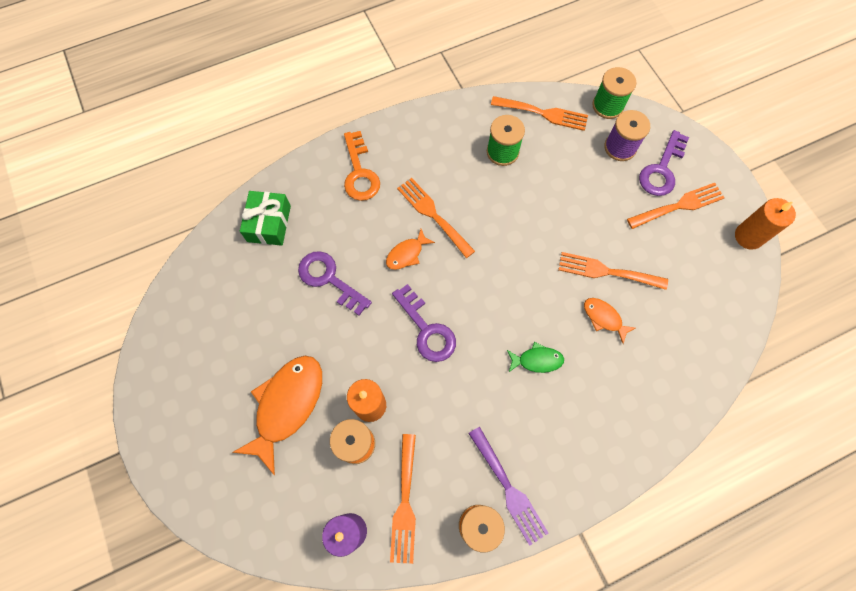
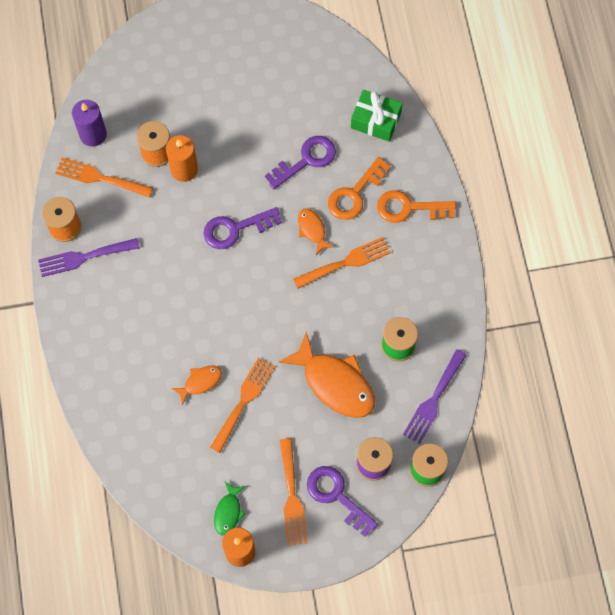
camera: 105 degrees right, 0 degrees up
(287, 405) = (204, 107): orange fish -> orange fish (335, 383)
(357, 224) = (355, 194): none -> orange key
(537, 360) = (180, 312): green fish -> green fish (228, 512)
(543, 113) = (433, 400): orange fork -> purple fork

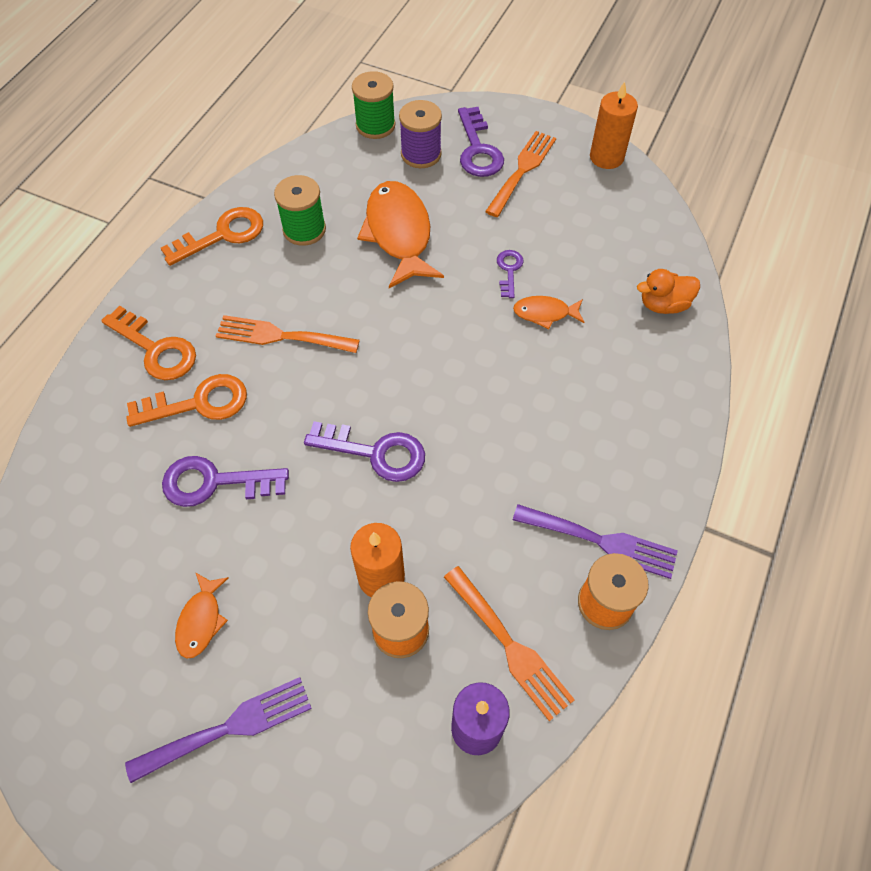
camera: 145 degrees left, 10 degrees down
(129, 438) = (663, 305): none -> orange duck
(228, 512) = (596, 190): green fish -> none
(243, 401) = (509, 270): orange fork -> purple key
(312, 230) = (285, 394): orange fish -> orange fish (201, 620)
(375, 121) = (84, 476): green gift -> none
(433, 400) = (316, 169): purple fork -> purple fork (229, 727)
(445, 307) = (222, 235): none -> orange key

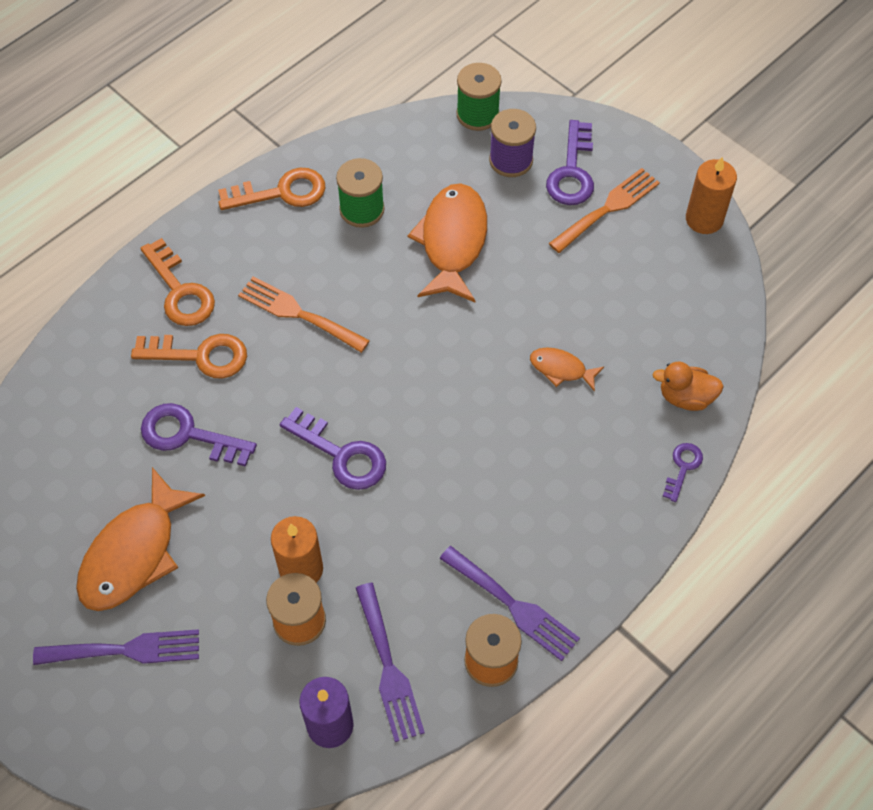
camera: 20 degrees right, 0 degrees up
(201, 620) = (134, 553): orange fish -> orange fish, size x2.00
(509, 270) = (545, 313): purple key -> purple key (682, 467)
(510, 646) = (389, 668): orange fork -> purple fork

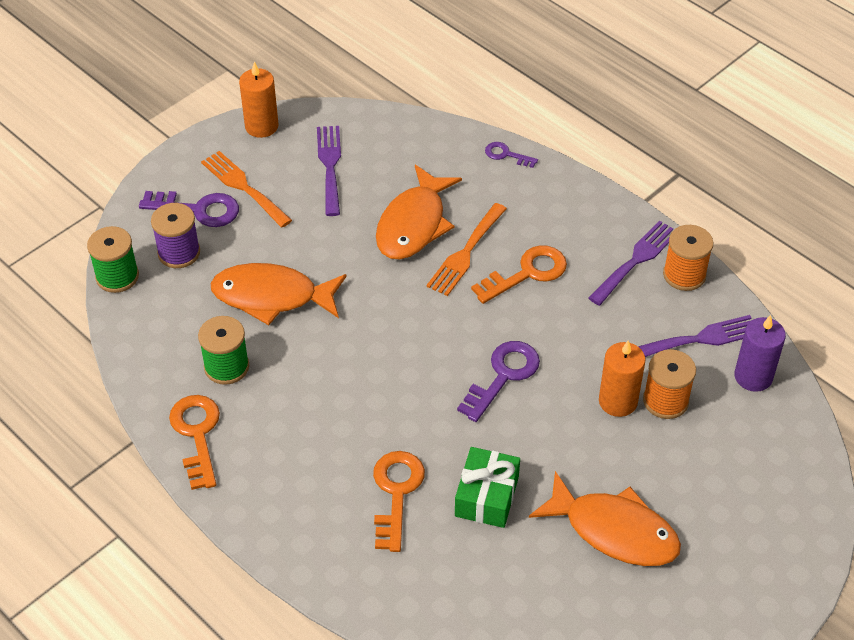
camera: 90 degrees left, 10 degrees down
(126, 650) = (709, 528): purple fork -> purple fork (330, 166)
(180, 291) = (317, 516): orange key -> orange key (527, 273)
(188, 435) = (487, 496): purple key -> green gift
(298, 313) = (349, 414): orange fork -> orange fork (466, 253)
(561, 369) = (414, 224): orange fish -> orange fish, size x2.00
(685, 397) = (441, 149): orange duck -> none

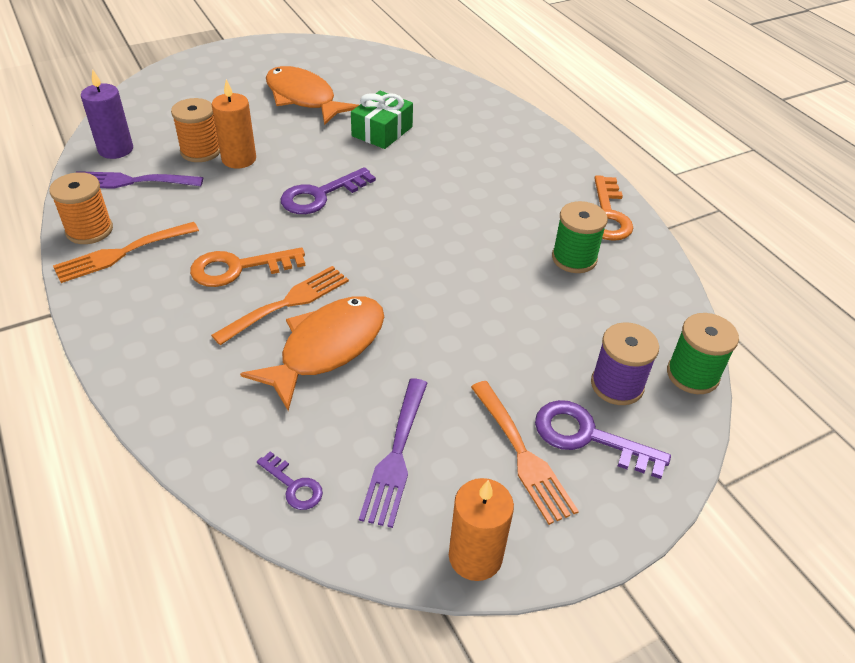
camera: 165 degrees left, 5 degrees down
(272, 297) = (515, 310): orange fish -> none
(396, 493) = (450, 147): orange key -> none
(506, 155) = (158, 408): purple key -> purple key (294, 485)
(636, 260) = (121, 253): purple fork -> orange fork

